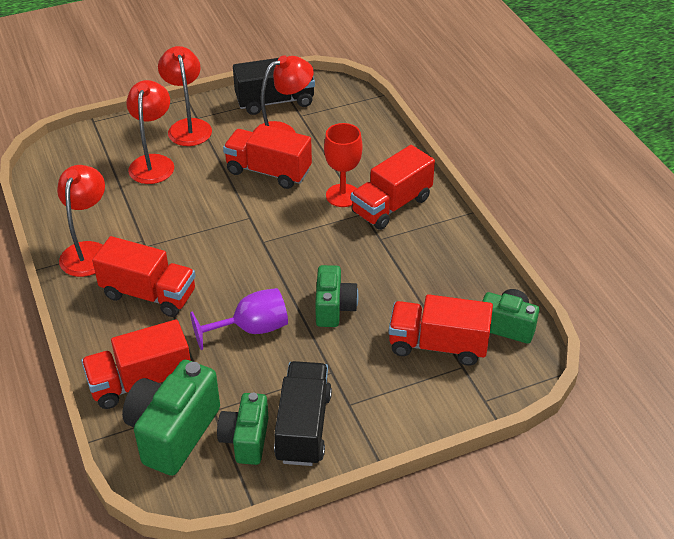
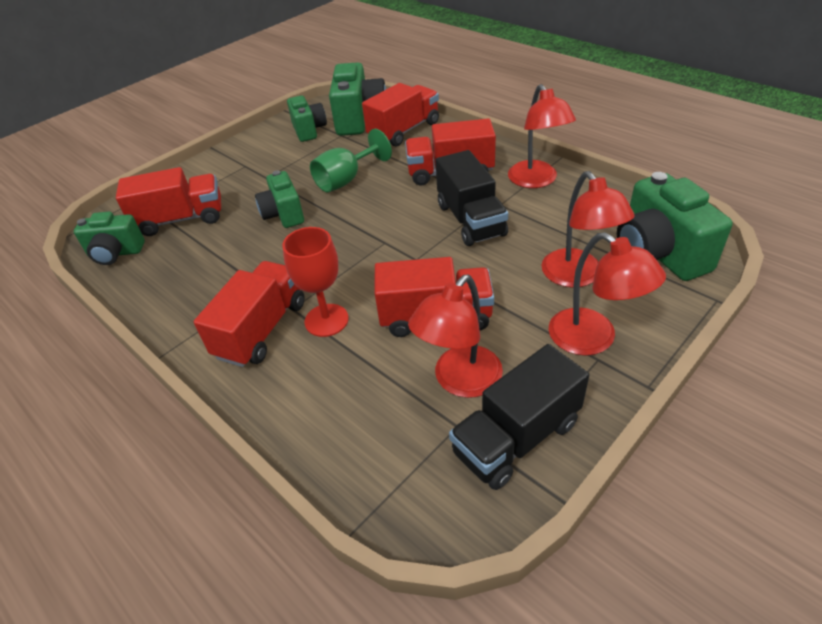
camera: 160 degrees right, 0 degrees up
(85, 157) = (658, 254): none -> green camera
(251, 329) = (346, 180): purple goblet -> green goblet
(303, 427) = (273, 146): black truck -> black truck (470, 220)

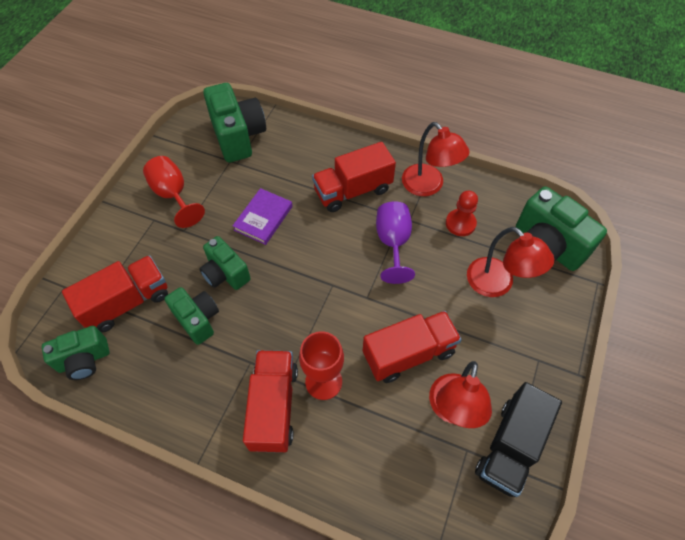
camera: 25 degrees left, 15 degrees up
(274, 151) = (173, 195): none -> red goblet
(309, 130) = (195, 160): green camera -> green camera (197, 319)
(346, 180) = (263, 218): green goblet -> purple book
(404, 131) = (288, 145): red truck -> none
(470, 220) = (393, 243): black truck -> purple goblet
(558, 216) = (460, 223): none -> red pawn
(593, 339) = (529, 343): red lamp -> none

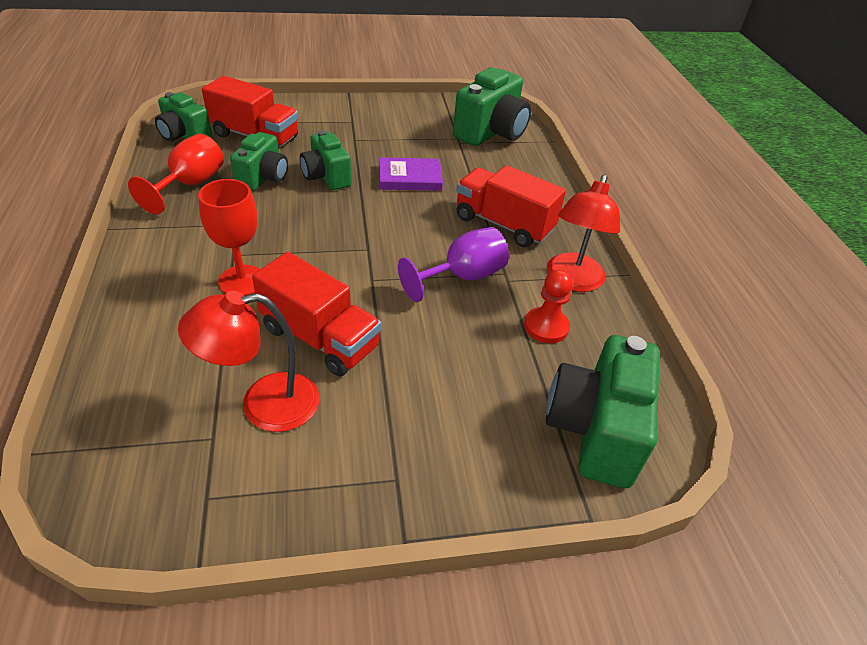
camera: 55 degrees right, 15 degrees down
(173, 195) = (388, 122): red goblet -> red goblet (190, 185)
(225, 274) = (326, 177): green camera -> green camera turned 45 degrees counterclockwise
(274, 407) = (193, 255): red truck -> none
(497, 284) = (485, 393): red lamp -> none
(510, 446) = (238, 486): black truck -> none

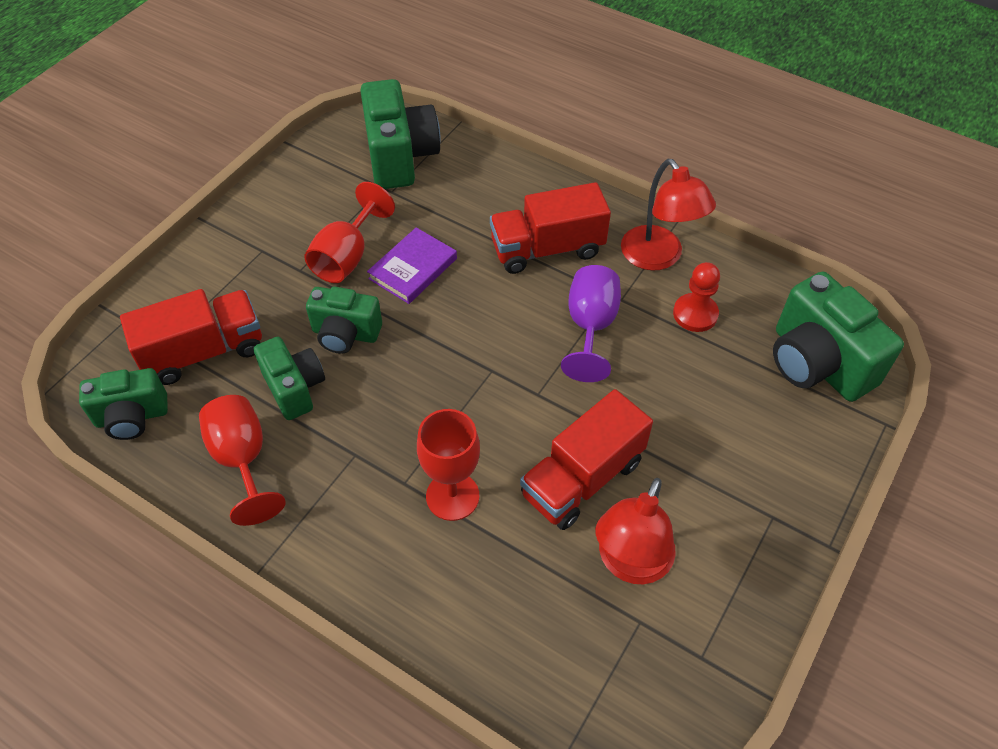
camera: 45 degrees left, 10 degrees up
(320, 338) = (582, 478): red truck -> red truck turned 150 degrees clockwise
(386, 150) = (347, 256): none -> red goblet

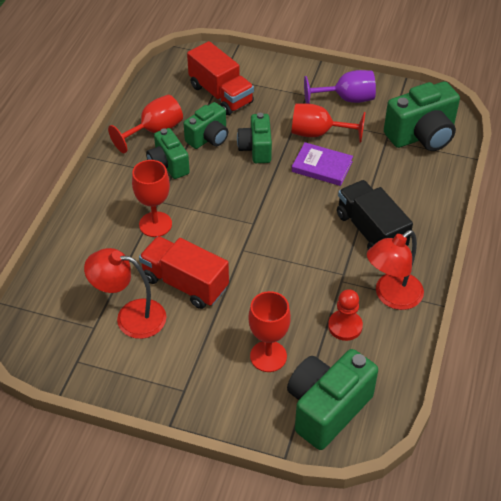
camera: 75 degrees right, 5 degrees down
(132, 417) = (168, 81): green camera -> green camera (168, 165)
(547, 249) = (371, 231): red truck -> black truck
(590, 327) = (309, 267): purple goblet -> purple goblet (346, 99)
(729, 405) = (268, 356): none -> red goblet

